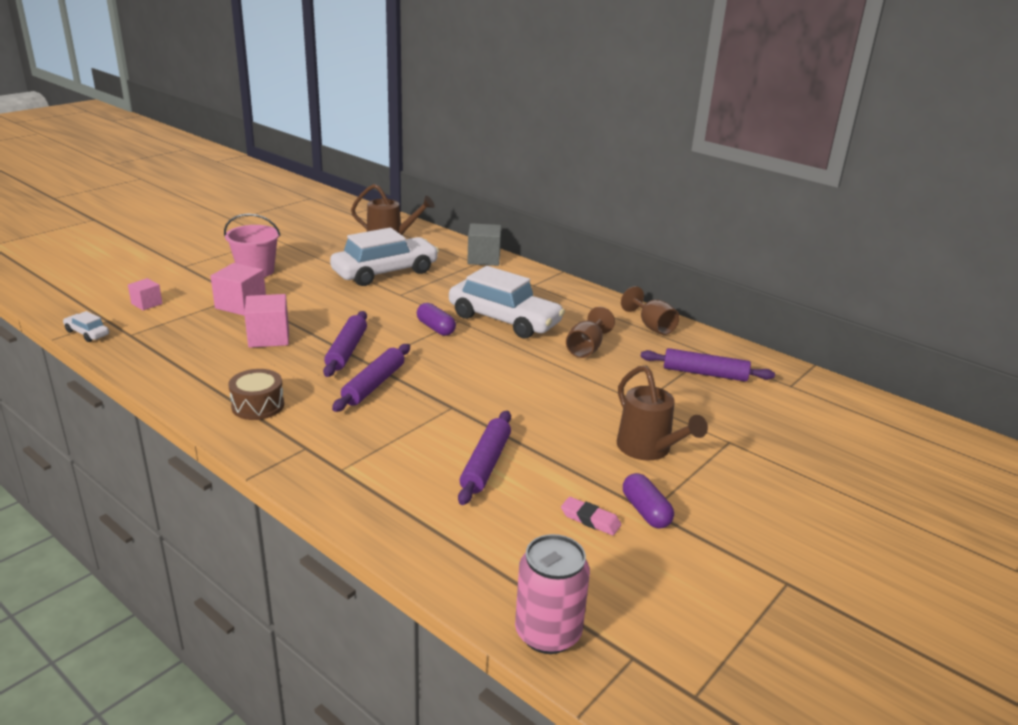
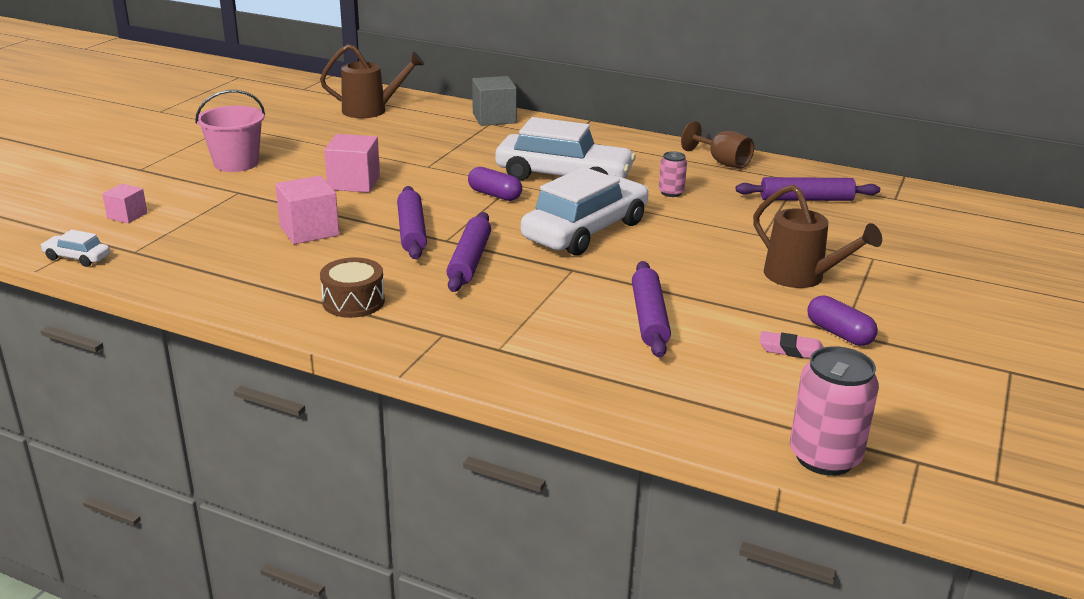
camera: 15 degrees left, 0 degrees up
(241, 305) = (247, 201): pink cube -> pink cube (354, 182)
(385, 272) = (392, 146): white car -> white car (585, 231)
(586, 348) = (671, 192): brown goblet -> pink can

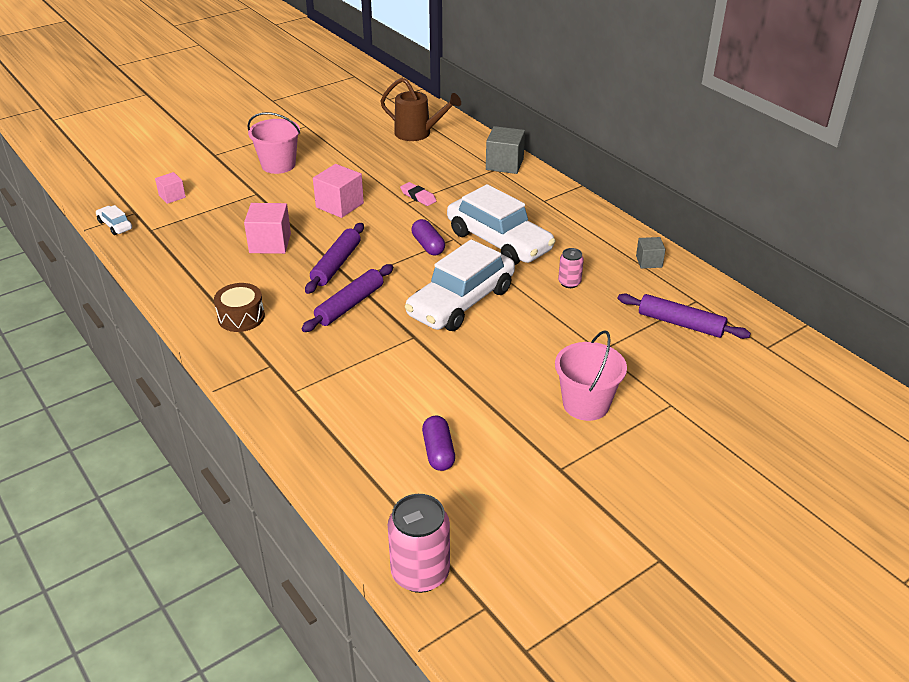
camera: 30 degrees right, 10 degrees up
(585, 231) = (461, 302): white car -> white car turned 150 degrees clockwise
(649, 318) = (424, 401): purple rolling pin -> none
(722, 162) = (649, 261): brown goblet -> grey cube
(791, 350) = (499, 470): pink eraser -> pink eraser (418, 196)
(802, 277) = (586, 404): brown watering can -> pink bucket
(839, 333) = (555, 469): purple capsule -> purple capsule (438, 452)

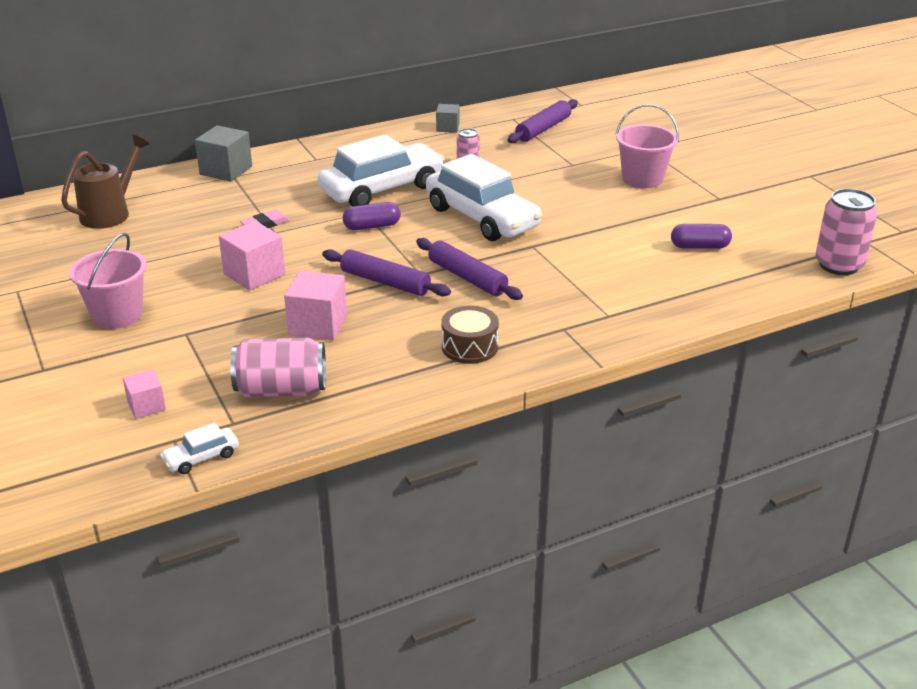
camera: 80 degrees left, 5 degrees down
(186, 241) = (281, 390): none -> pink can

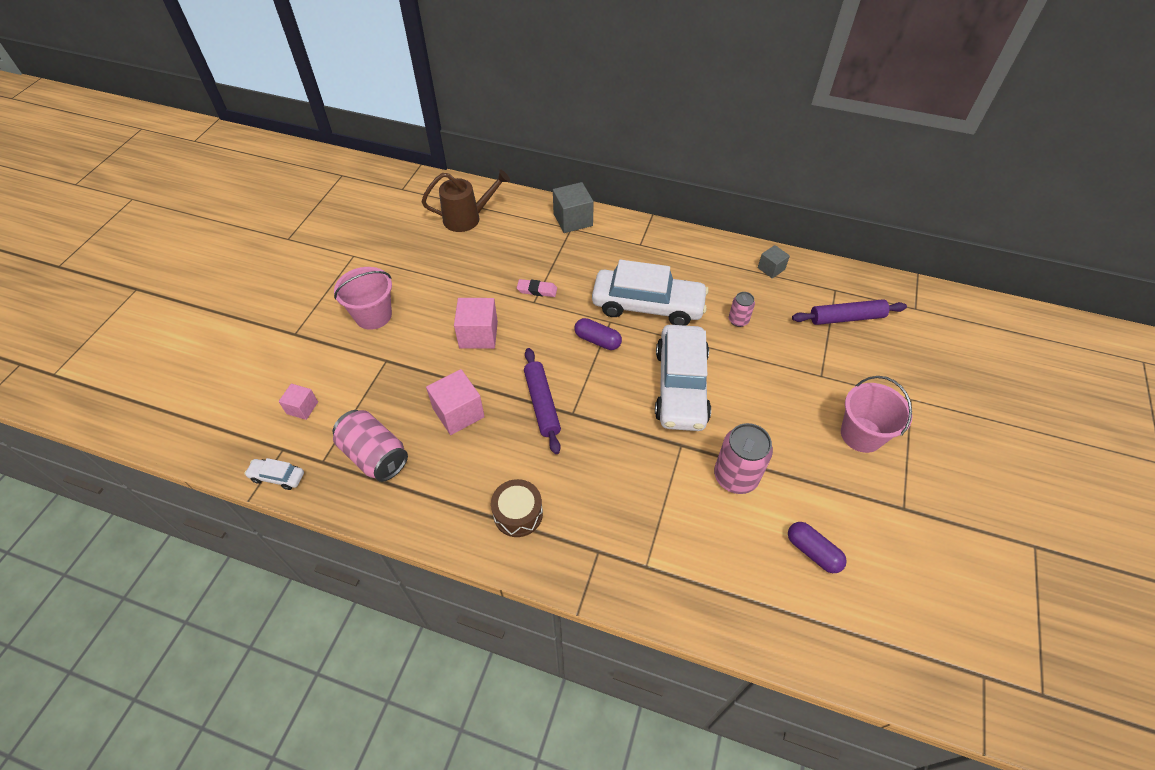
camera: 45 degrees right, 20 degrees up
(467, 277) = (597, 442): purple rolling pin -> none
(838, 265) = (915, 680): pink can -> pink can (735, 476)

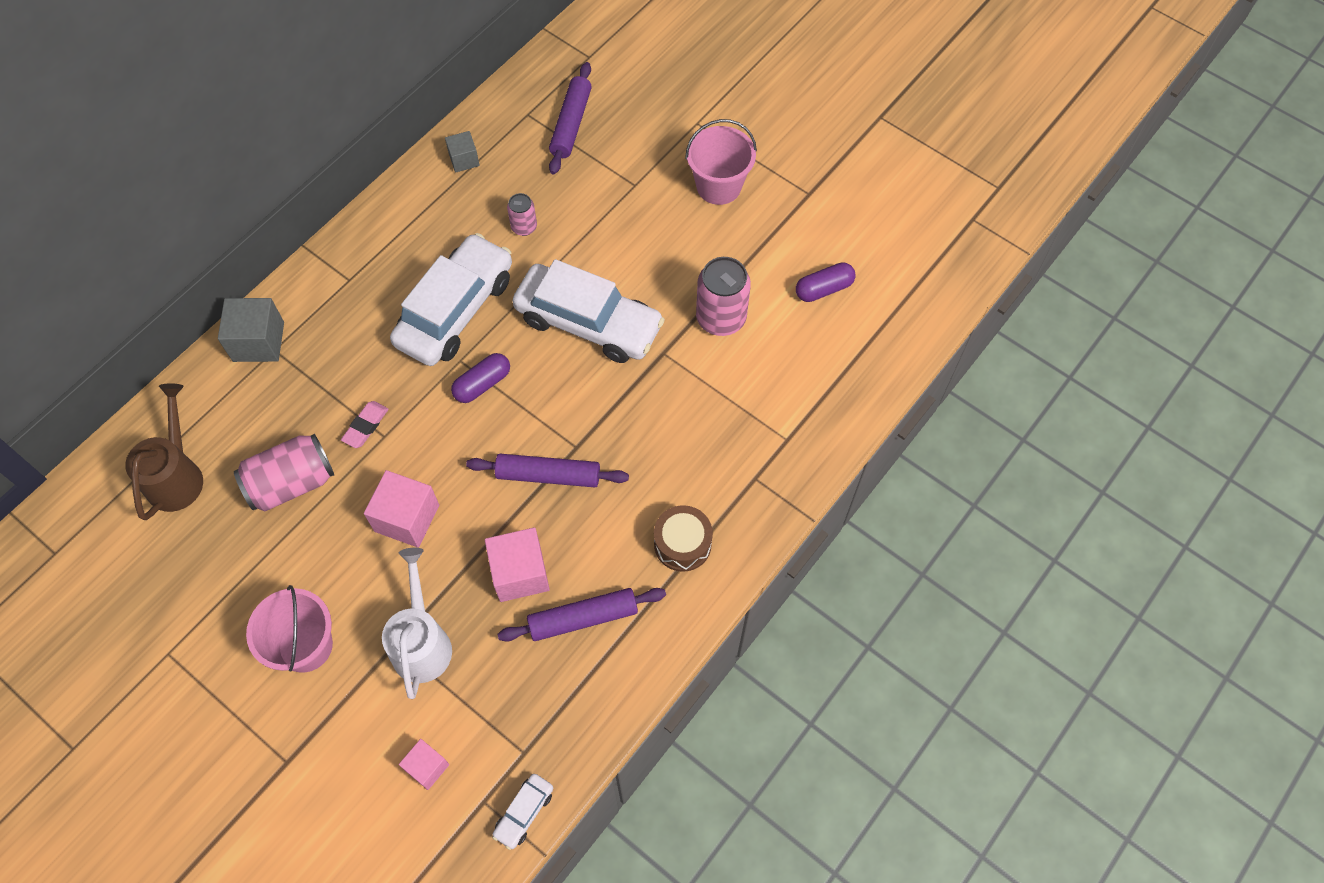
camera: 70 degrees left, 10 degrees up
(375, 455) = (541, 686): pink can -> pink can (291, 483)
(391, 374) = (422, 641): none -> white watering can
(435, 464) = (583, 618): none -> purple rolling pin

